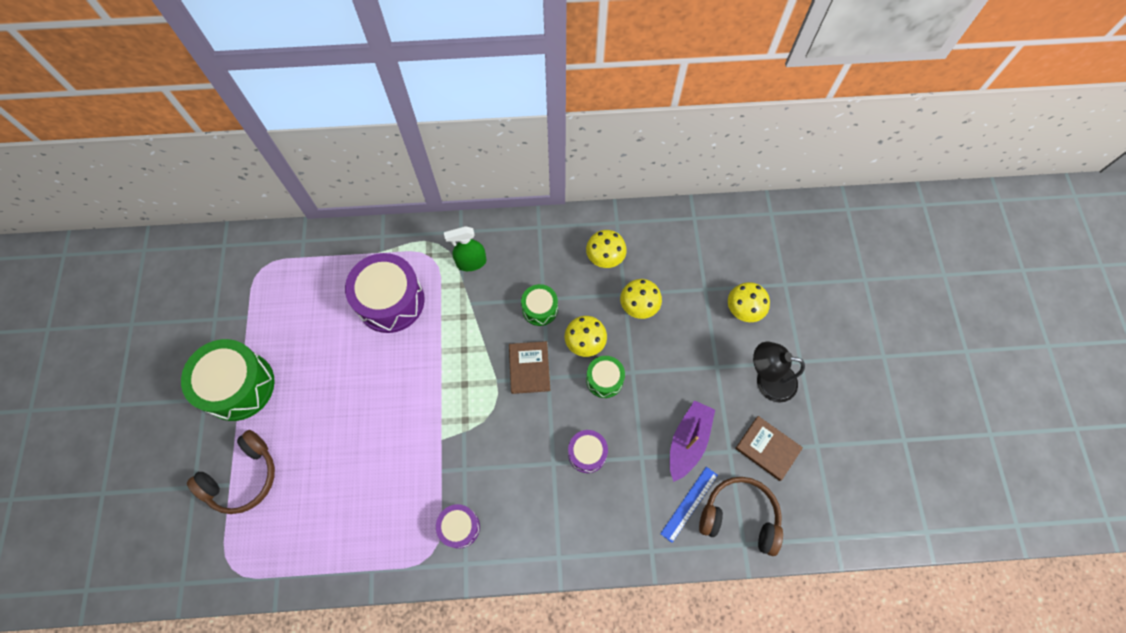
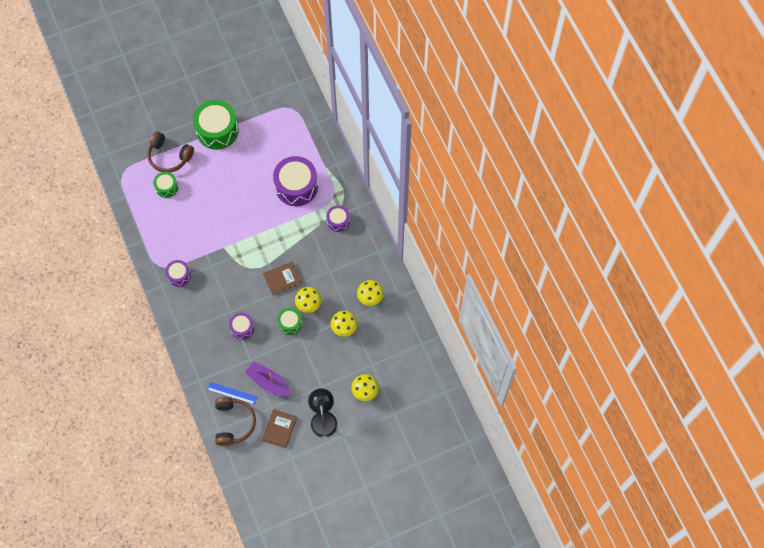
camera: 70 degrees right, 0 degrees up
(471, 263) = (338, 221): green spray bottle -> purple drum
(540, 309) = (322, 271): green drum -> green drum (166, 187)
(688, 441) = (268, 382): purple boat -> purple boat turned 150 degrees counterclockwise

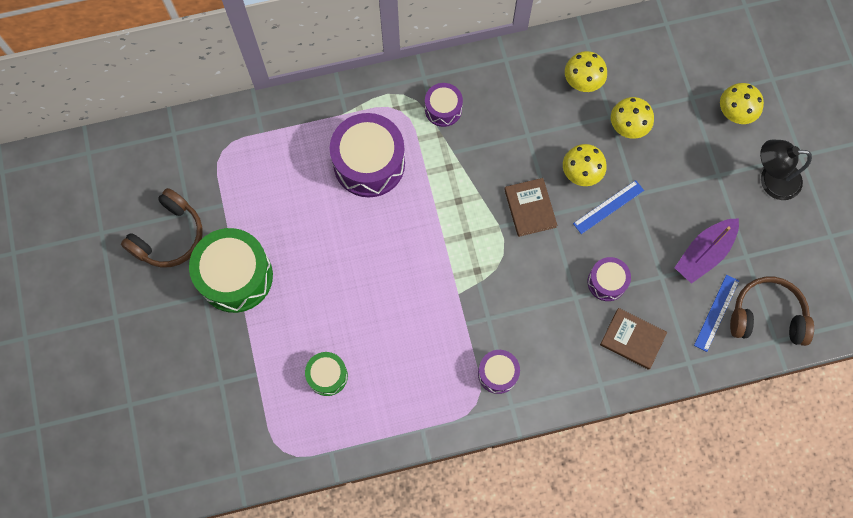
camera: 80 degrees left, 5 degrees up
(169, 156) = (268, 364): brown headphones -> brown headphones (169, 236)
(279, 429) = (783, 247): brown book -> brown book (632, 339)
(290, 323) = (608, 207): green drum -> blue ruler

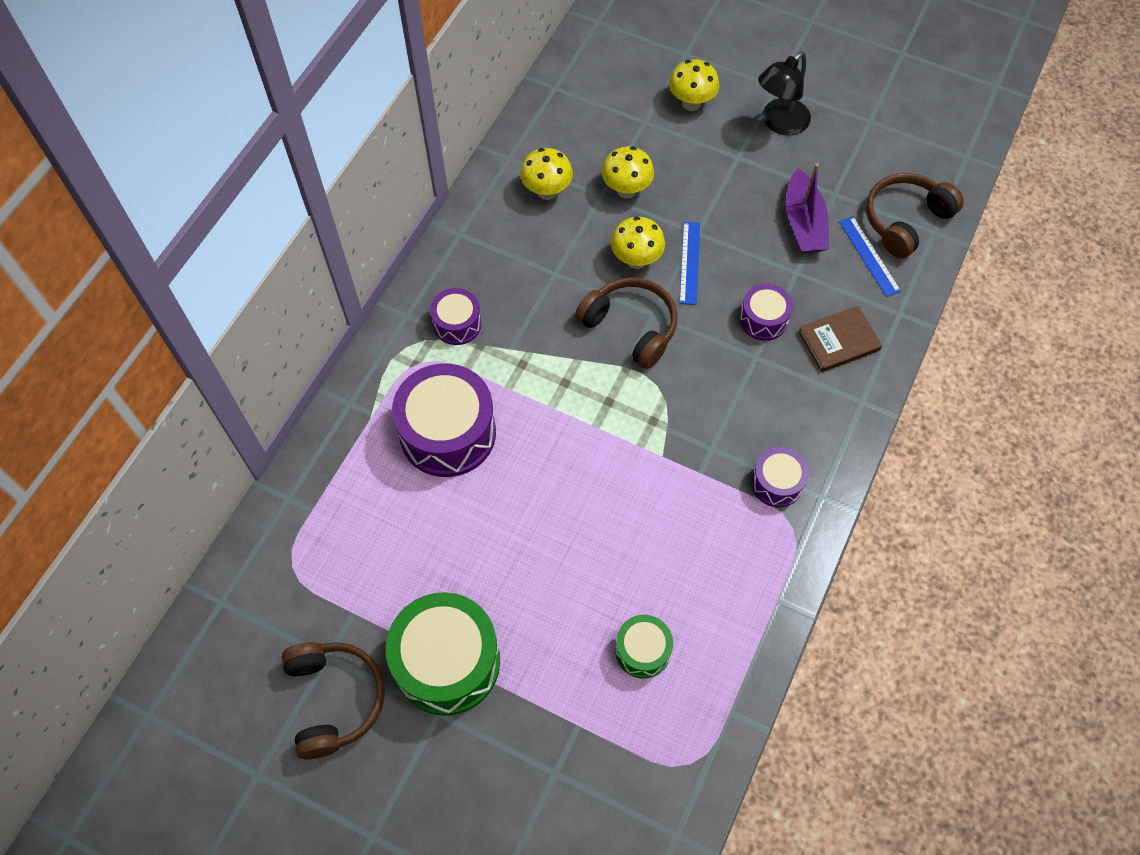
camera: 50 degrees left, 10 degrees down
(530, 208) = (631, 327): brown book -> brown headphones

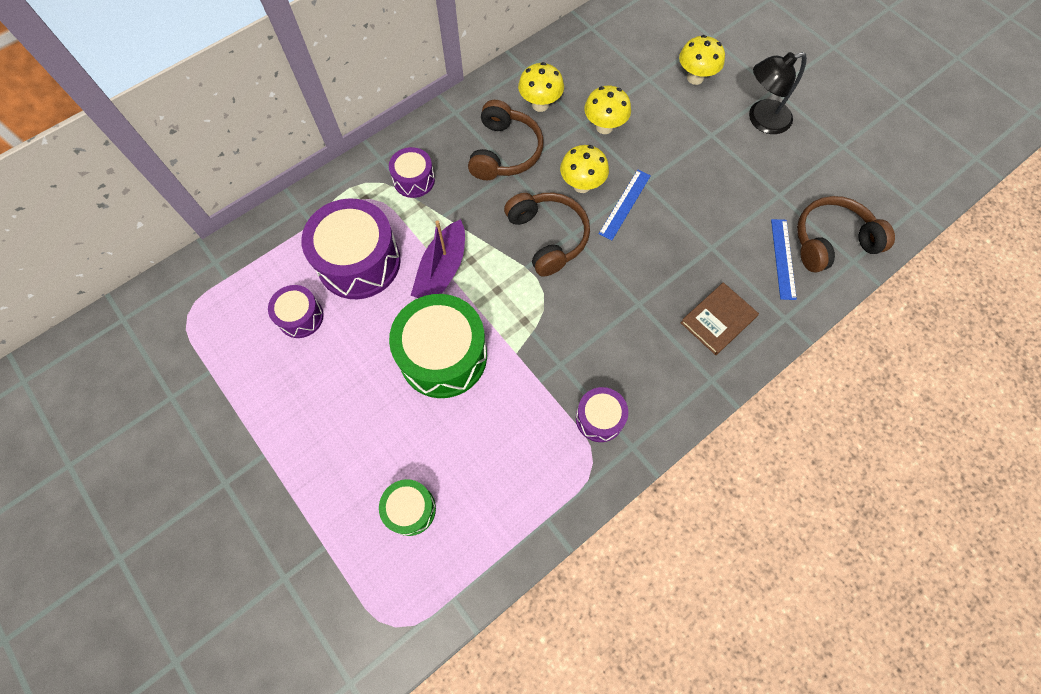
camera: 25 degrees right, 5 degrees up
(335, 699) = (156, 433): brown headphones -> brown headphones (505, 152)
(447, 662) = (254, 444): green drum -> green drum (443, 356)
(763, 319) = (662, 275): purple drum -> purple drum (300, 317)
(803, 223) = (739, 209): purple boat -> purple boat (442, 270)
(838, 341) = (718, 320): brown book -> brown book turned 45 degrees counterclockwise

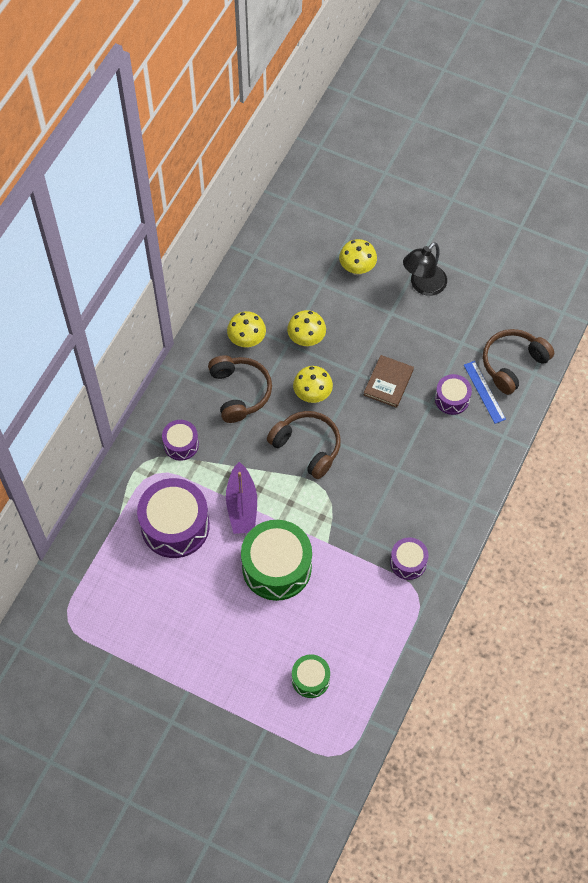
camera: 25 degrees left, 5 degrees down
(300, 317) = (155, 585): purple drum -> purple drum (452, 399)
(625, 204) = (352, 397): blue ruler -> none
(718, 320) = (458, 457): brown book -> brown book (388, 382)

